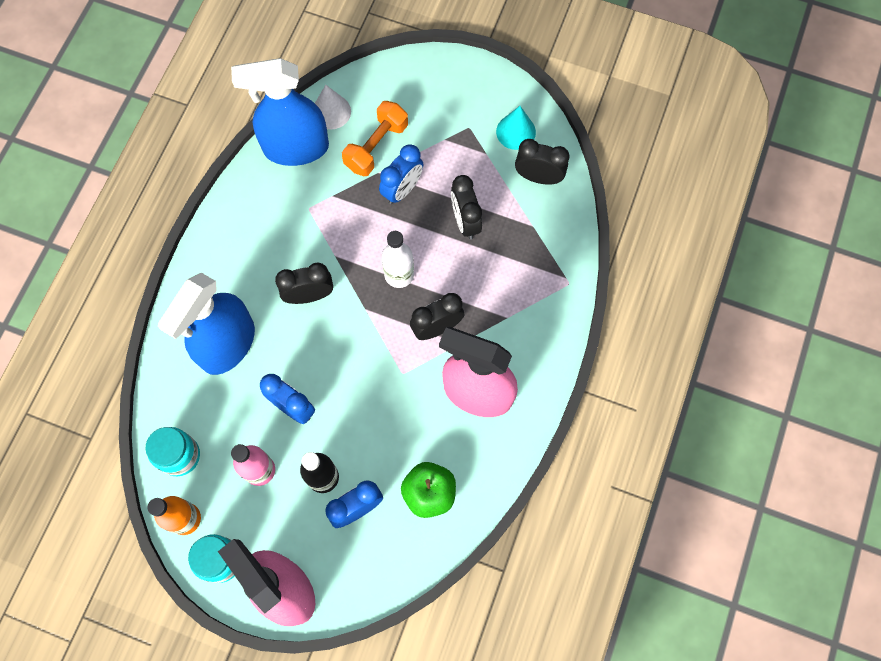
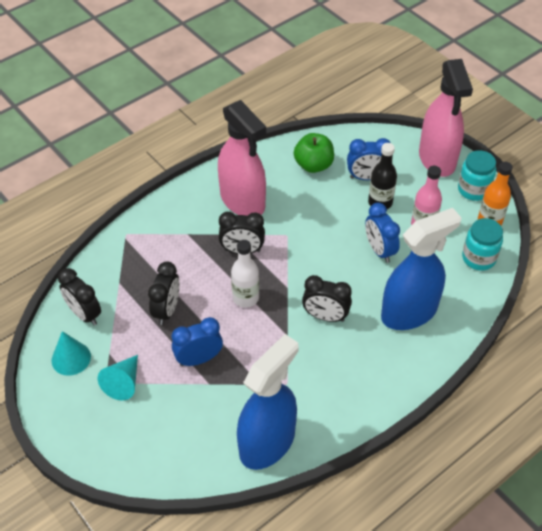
camera: 150 degrees left, 20 degrees down
(295, 148) = (267, 442): blue spray bottle -> blue spray bottle turned 75 degrees counterclockwise
(331, 111) = (214, 460): white cone -> none
(376, 146) = (195, 406): orange dumbbell -> none
(453, 135) = (123, 383): none -> turquoise cone

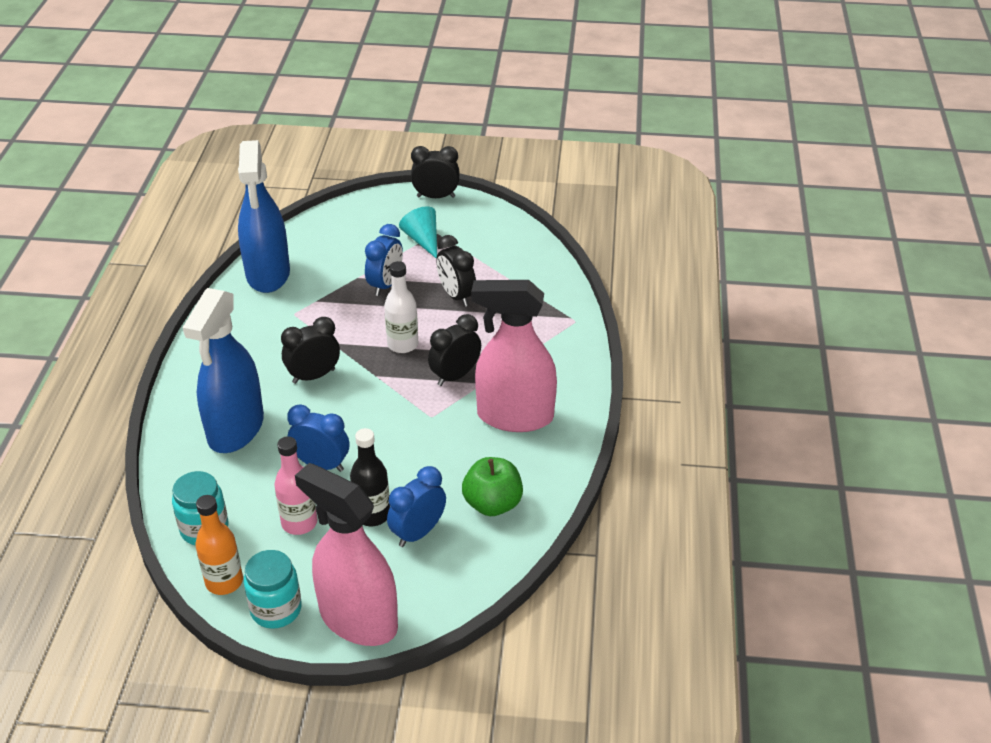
camera: 135 degrees right, 10 degrees down
(71, 358) = (483, 229): turquoise cone -> none
(84, 314) = (516, 254): black clock -> black clock (436, 197)

